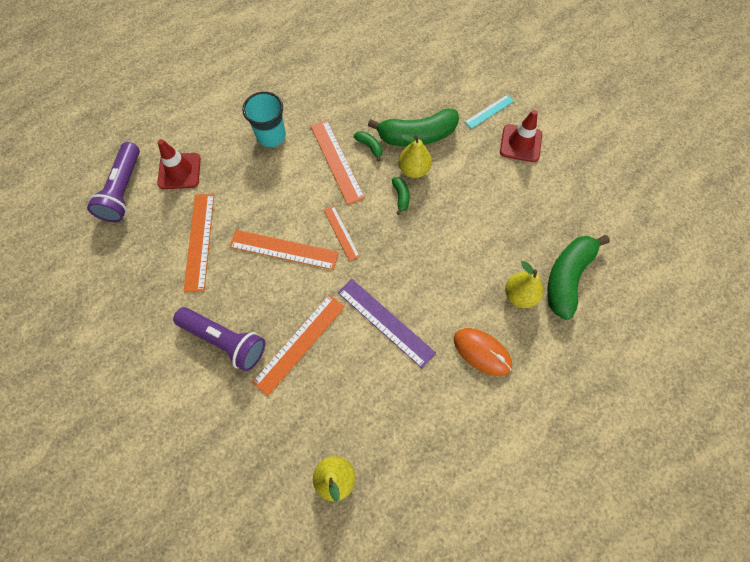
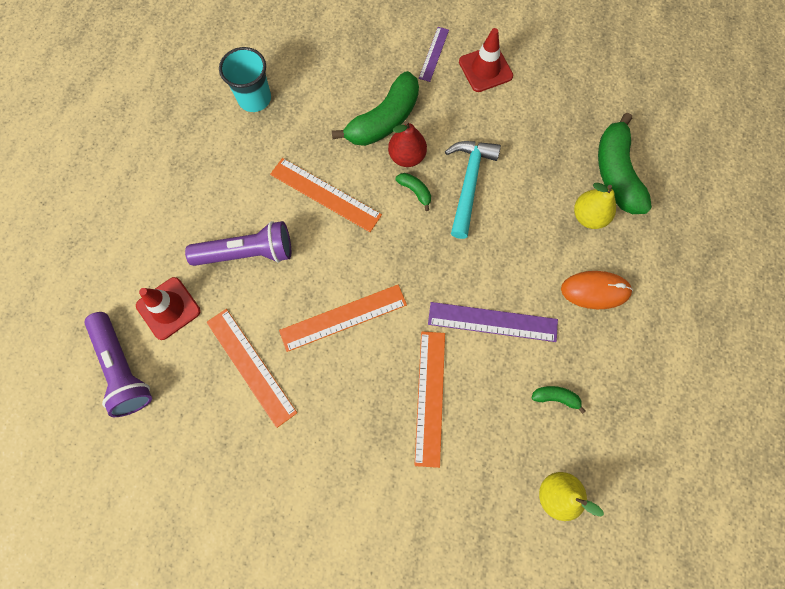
camera: 35 degrees left, 5 degrees up
(225, 340) = (357, 445): purple flashlight -> purple flashlight (247, 253)
(271, 136) = (237, 210): turquoise cup -> turquoise cup (254, 99)
(341, 233) = (386, 264): orange ruler -> none
(370, 147) = (347, 159): green banana -> green banana (555, 397)
(413, 170) = (407, 156): yellow pear -> red pear
(444, 215) = (468, 183): none -> turquoise hammer
(489, 111) = (433, 54): turquoise ruler -> purple ruler

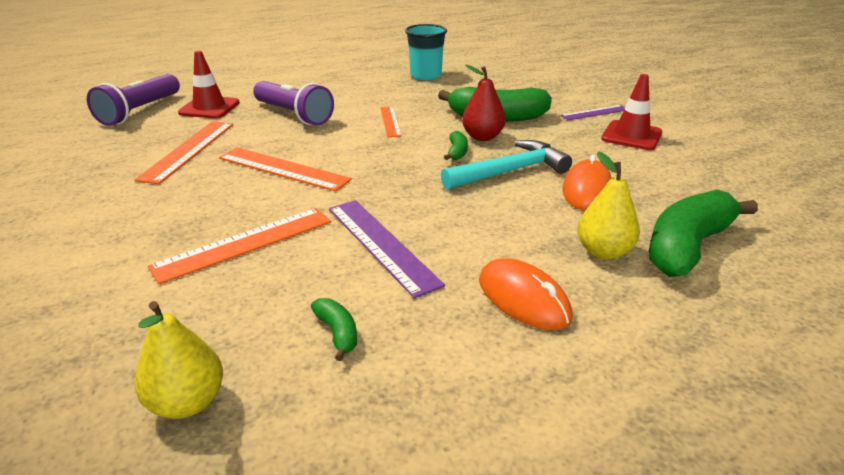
camera: 50 degrees right, 40 degrees down
(325, 194) = (390, 121): orange ruler -> orange ruler, size x0.59
(525, 163) = (587, 190): none -> orange mouse

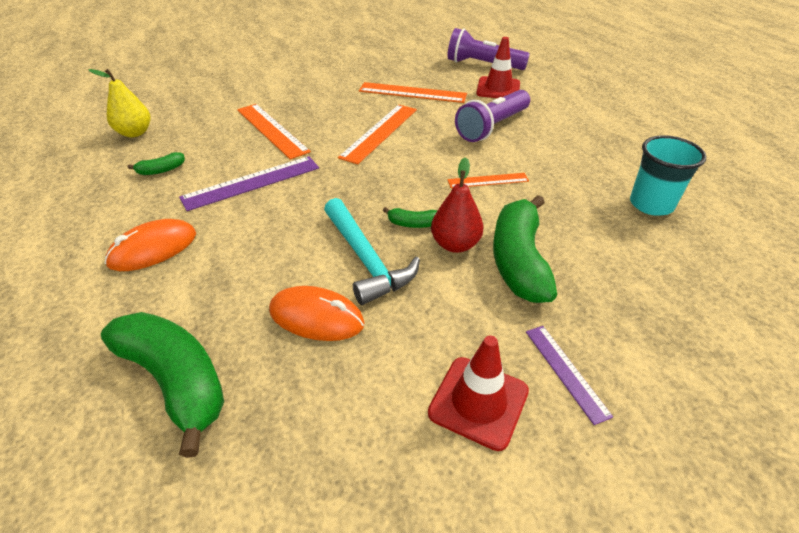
camera: 90 degrees right, 10 degrees up
(603, 251) = (194, 308): yellow pear -> none

